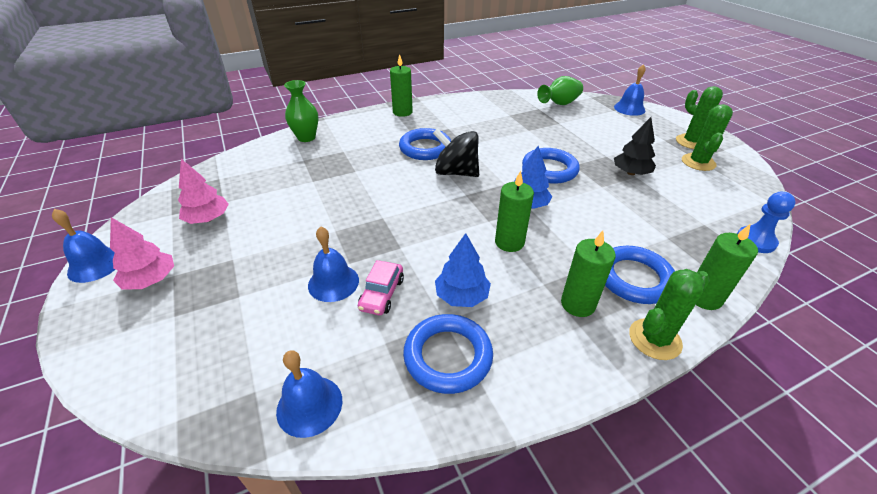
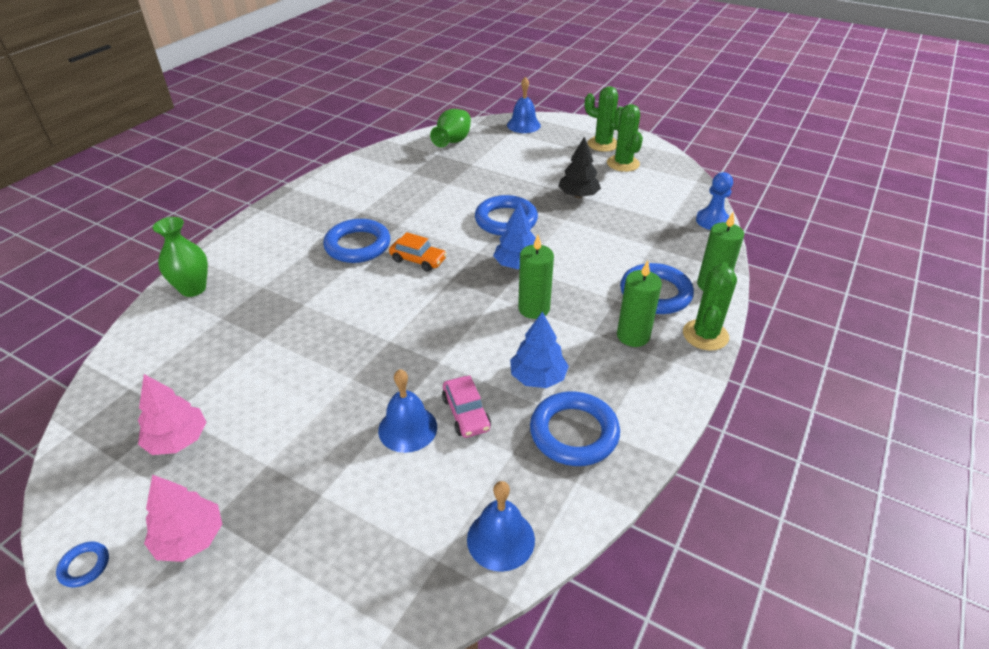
camera: 35 degrees left, 0 degrees up
(95, 264) = (84, 566): blue bell -> blue ring
(402, 112) = (285, 211): green candle -> none
(456, 172) = (418, 260): black spinning top -> orange car

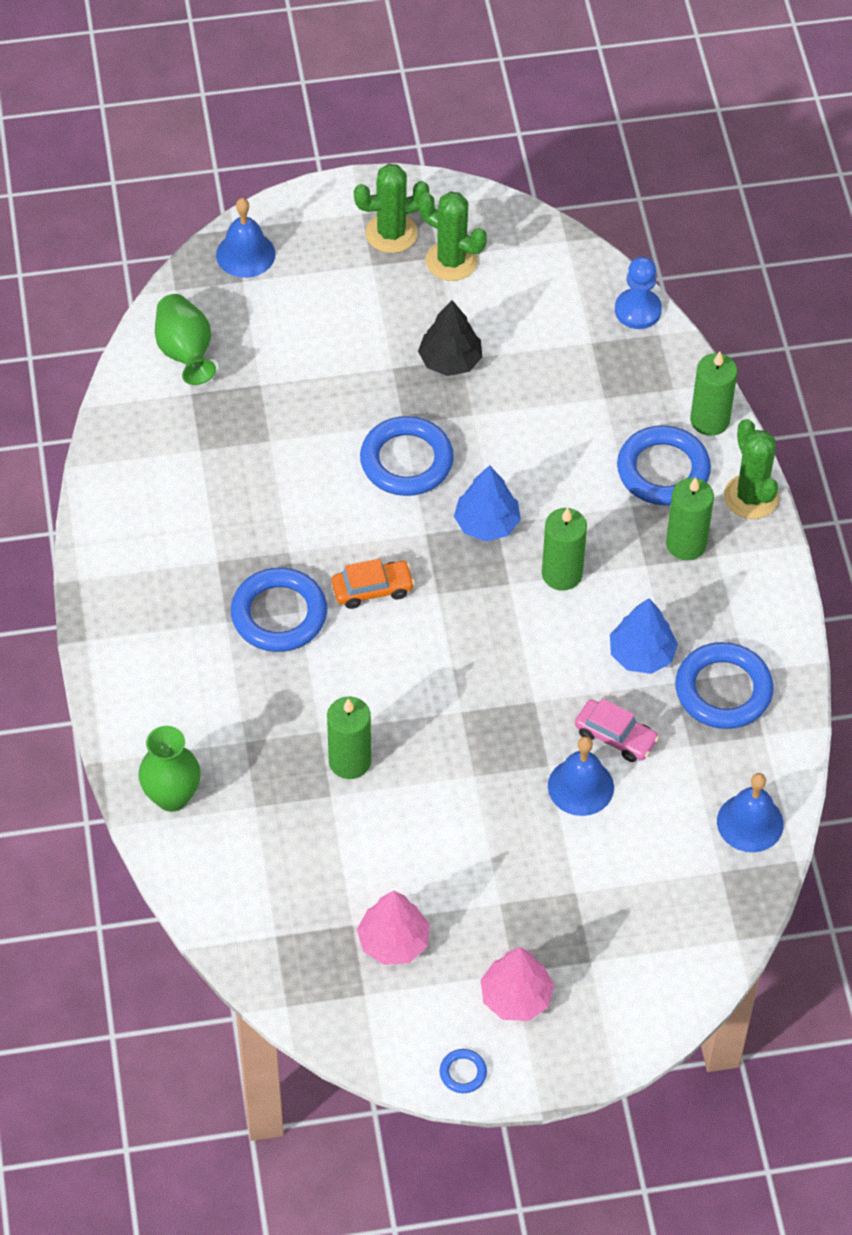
camera: 40 degrees left, 15 degrees up
(297, 327) = (349, 761): none -> green candle

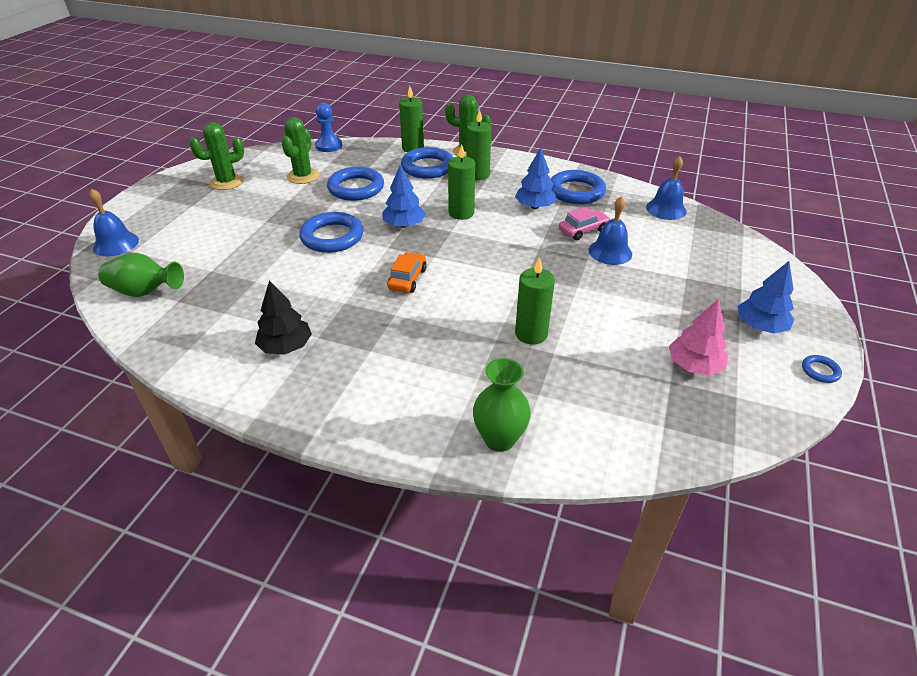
camera: 60 degrees left, 15 degrees down
(279, 614) = (388, 324): blue ring -> blue ring (356, 188)
(391, 233) = (182, 193): green cactus -> green cactus (303, 176)
(450, 360) = (286, 202): black tree -> black tree (286, 346)
(516, 997) = (760, 326): pink tree -> blue tree

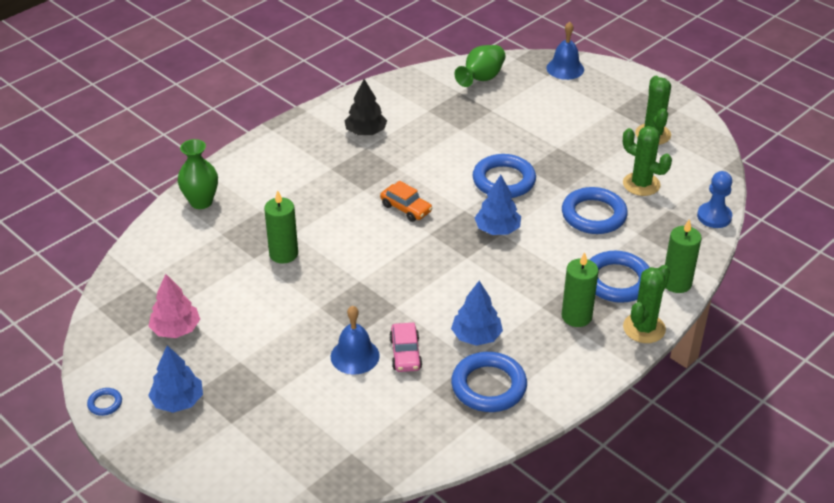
camera: 115 degrees right, 0 degrees up
(461, 213) = (496, 275): green candle -> none
(666, 209) = (401, 449): blue bell -> none

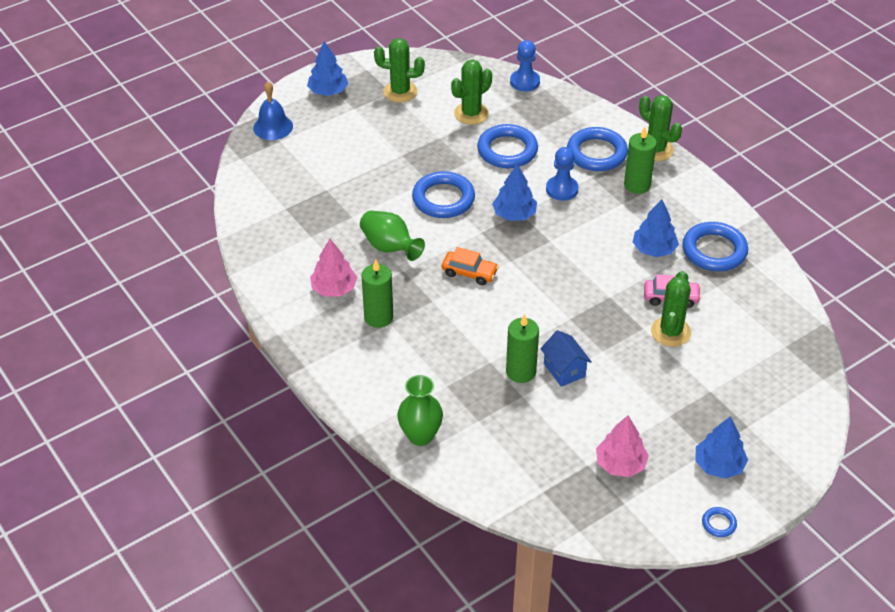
camera: 80 degrees left, 5 degrees up
(290, 282) = (564, 370): none -> blue house
(355, 356) = (670, 332): blue bell -> green cactus
(365, 132) = (334, 288): black tree -> pink tree
(406, 208) = (469, 273): orange car -> orange car turned 60 degrees clockwise
(481, 78) = (268, 188): green vase -> green vase (389, 247)
(547, 259) = (562, 189): none -> blue pawn
(631, 91) = (328, 91): none -> blue tree
(676, 283) = (604, 120): green candle -> green candle (378, 317)

